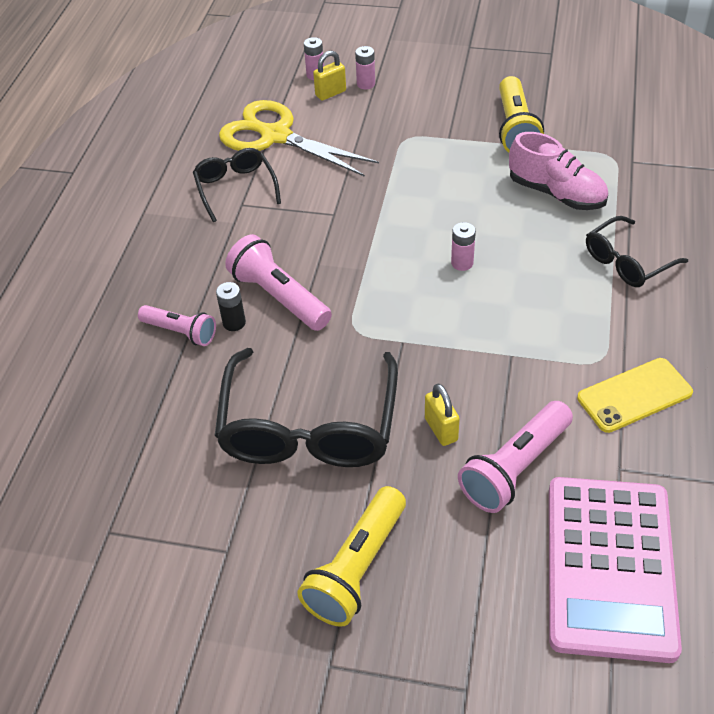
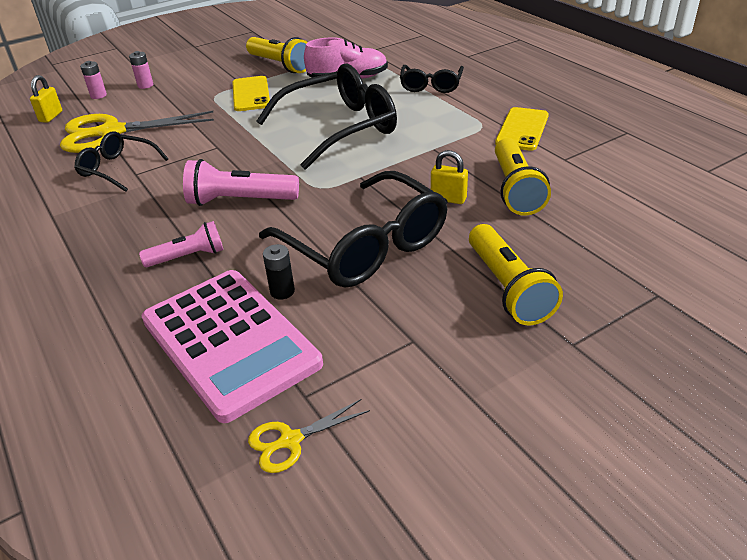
camera: 45 degrees left, 10 degrees down
(61, 559) = (290, 440): none -> yellow scissors
(234, 323) = (225, 230): black battery -> black battery (282, 291)
(330, 93) = (124, 99): yellow padlock -> yellow padlock (51, 116)
(439, 157) = (251, 94): none -> yellow phone
(462, 263) = (340, 128): pink battery -> black glasses
(514, 468) = (515, 189): pink flashlight -> yellow flashlight
(610, 567) = (628, 197): pink calculator -> pink calculator (230, 342)

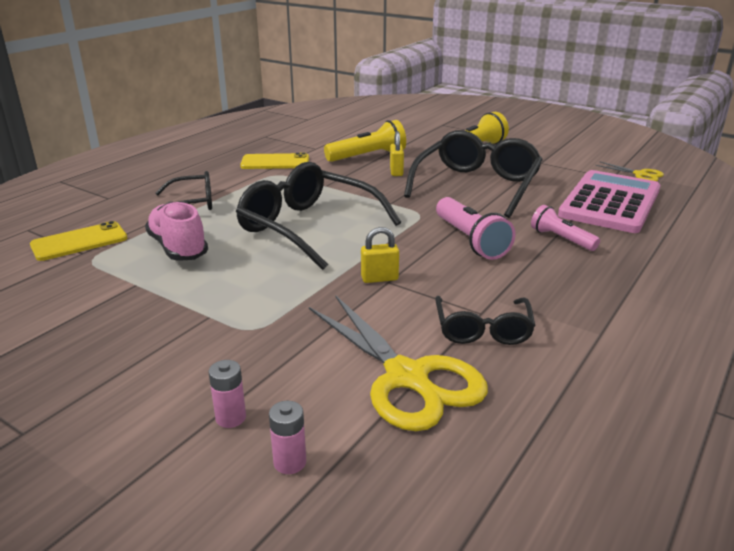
camera: 115 degrees left, 10 degrees down
(51, 116) = (398, 484): yellow padlock -> yellow padlock (379, 278)
(251, 94) = (240, 300): yellow phone -> yellow phone (79, 242)
(280, 65) = (133, 305): yellow flashlight -> none
(282, 291) = (550, 199): black battery -> none

